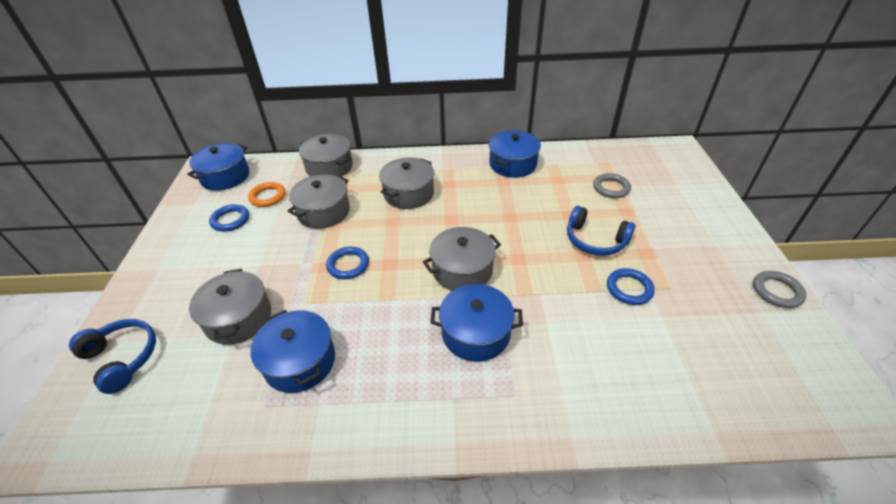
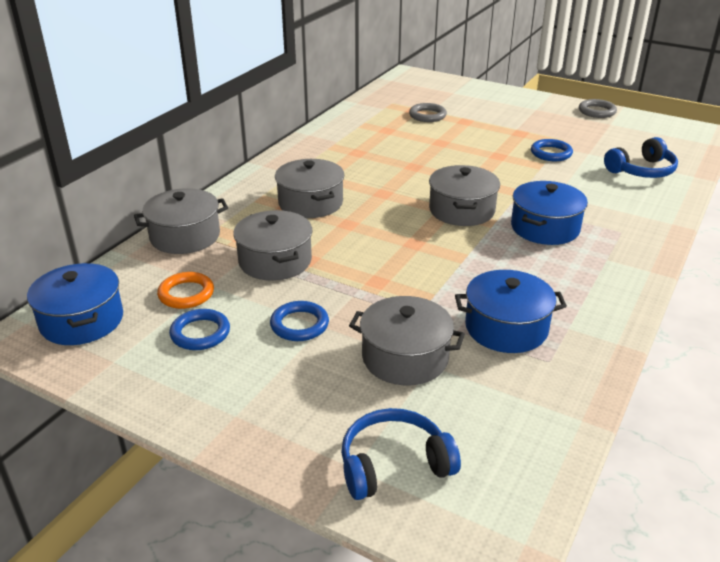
camera: 60 degrees left, 10 degrees down
(348, 265) = (389, 267): blue ring -> blue ring (299, 325)
(513, 164) = (336, 140): blue pot -> none
(595, 240) = (485, 145): blue headphones -> blue headphones (641, 170)

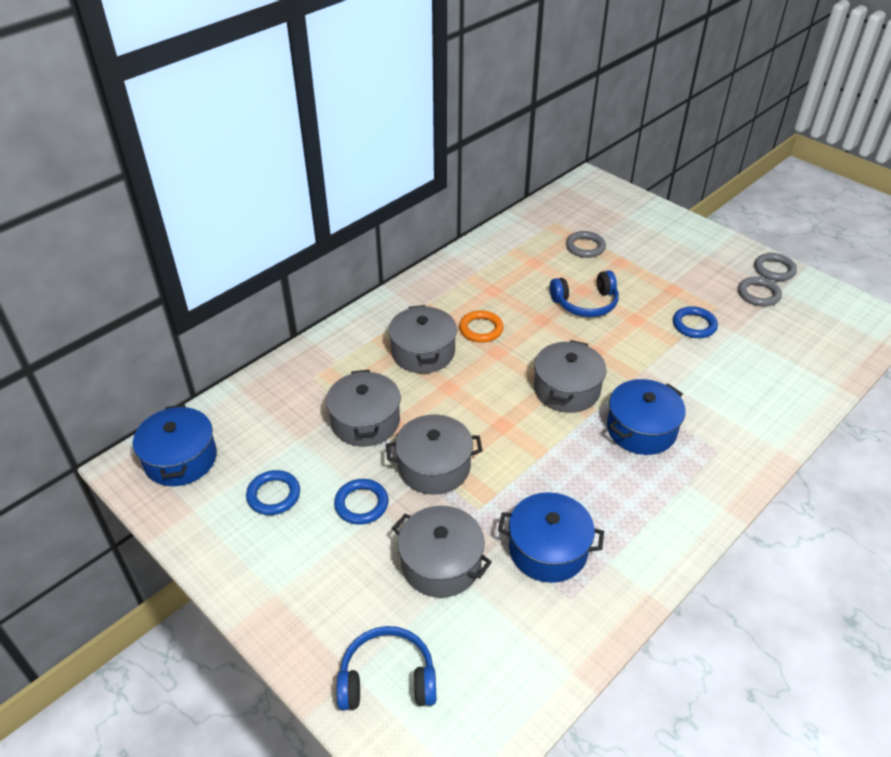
camera: 15 degrees right, 10 degrees up
(185, 236) = (295, 374): grey pot -> grey pot (434, 467)
(186, 294) = (275, 446): orange ring -> orange ring (481, 329)
(593, 128) = (758, 294): none -> grey ring
(641, 170) = (782, 367): blue headphones -> blue headphones (585, 303)

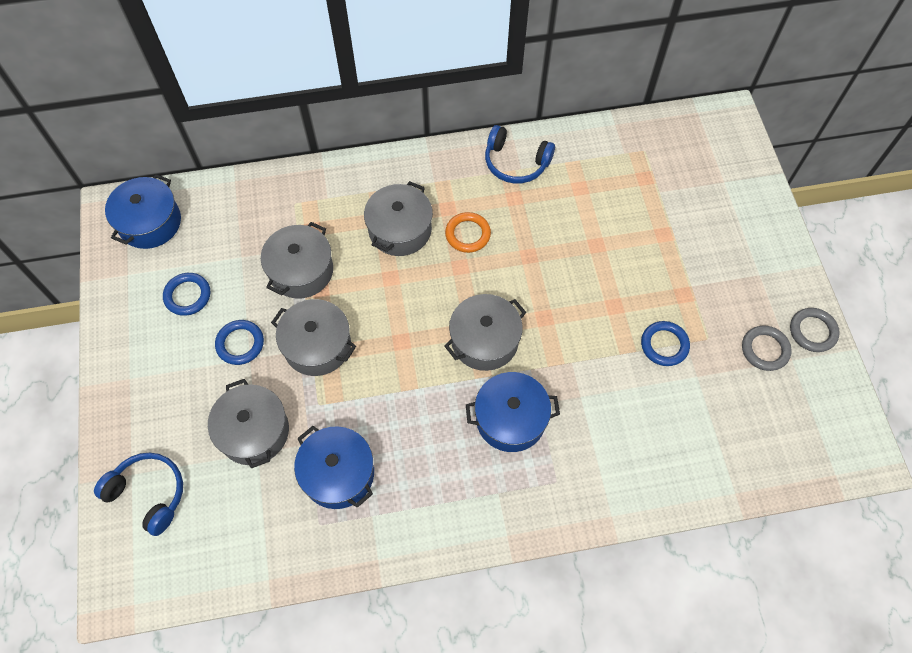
camera: 35 degrees right, 20 degrees up
(585, 247) = (645, 196): grey ring -> none
(585, 303) = (585, 261): blue headphones -> blue headphones (516, 162)

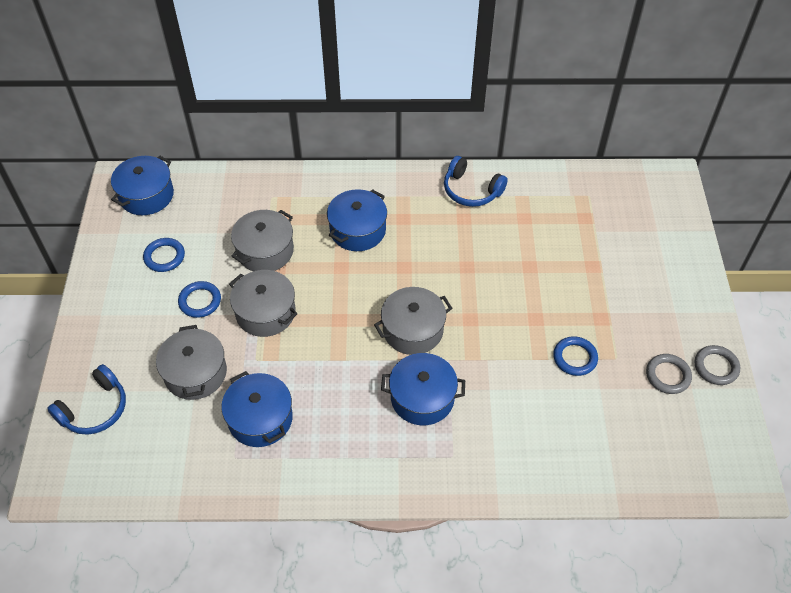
camera: 10 degrees right, 10 degrees down
(148, 494) = (95, 409): blue headphones -> blue headphones turned 90 degrees clockwise
(400, 229) = (357, 230): grey pot -> blue pot
(468, 234) = (416, 242): orange ring -> none

